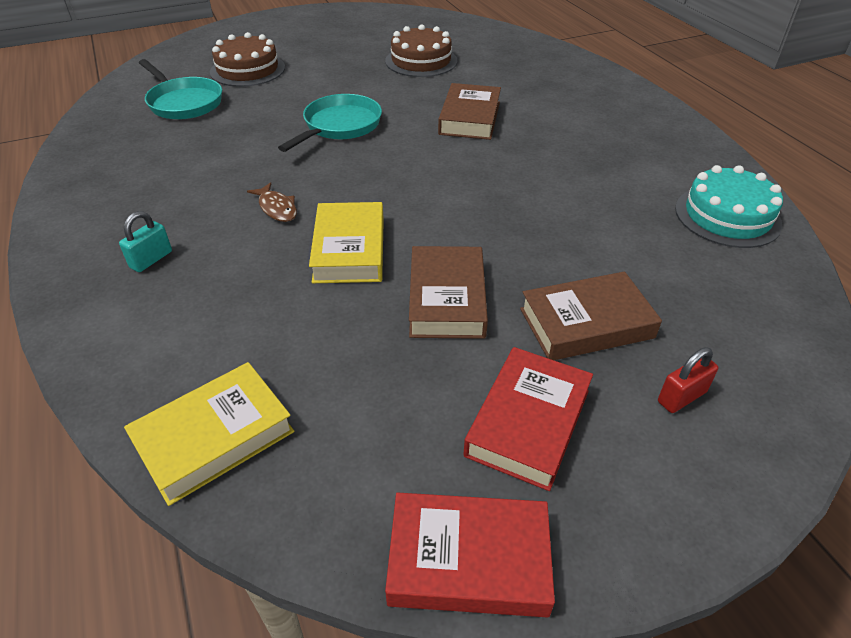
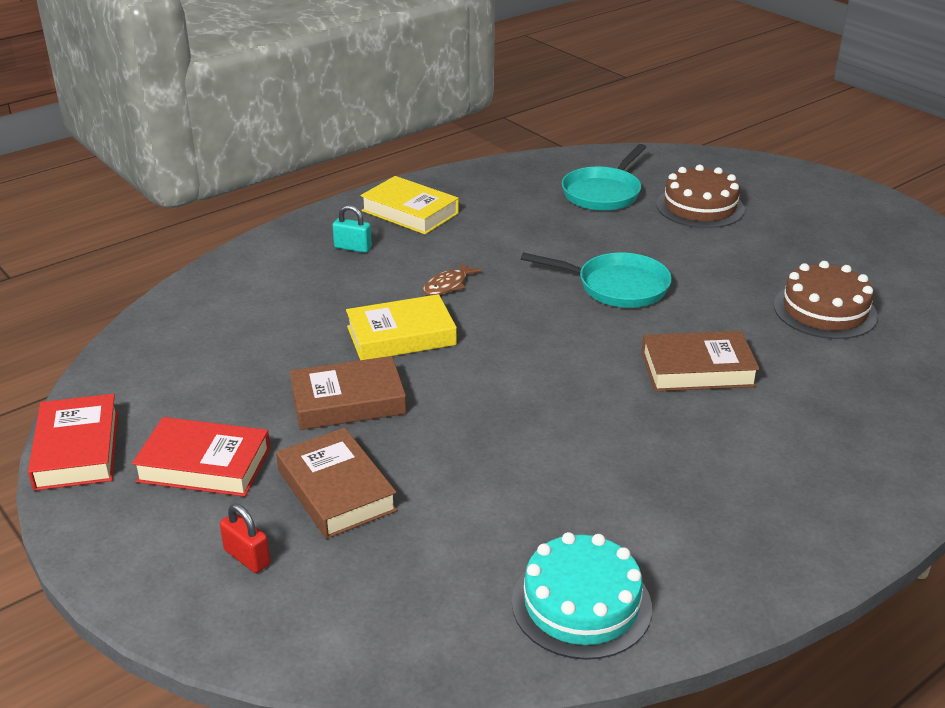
camera: 75 degrees right, 10 degrees down
(214, 437) = (174, 324): yellow book -> yellow book (410, 212)

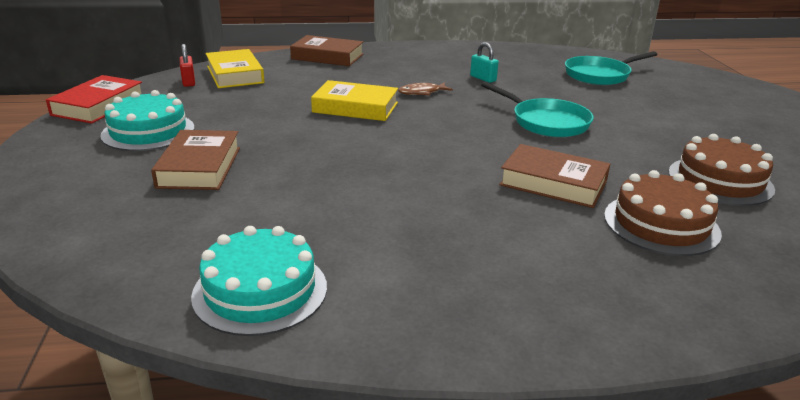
camera: 30 degrees right, 5 degrees down
(204, 465) = (148, 131): red book -> turquoise cake
(247, 557) = (98, 181): red padlock -> red padlock (188, 82)
(348, 401) = (274, 128): brown book -> brown book (327, 57)
(353, 247) = (386, 63): turquoise padlock -> turquoise padlock (483, 78)
(410, 212) = (446, 56): yellow book -> yellow book (235, 74)
(700, 207) = (673, 98): brown cake -> brown cake (661, 224)

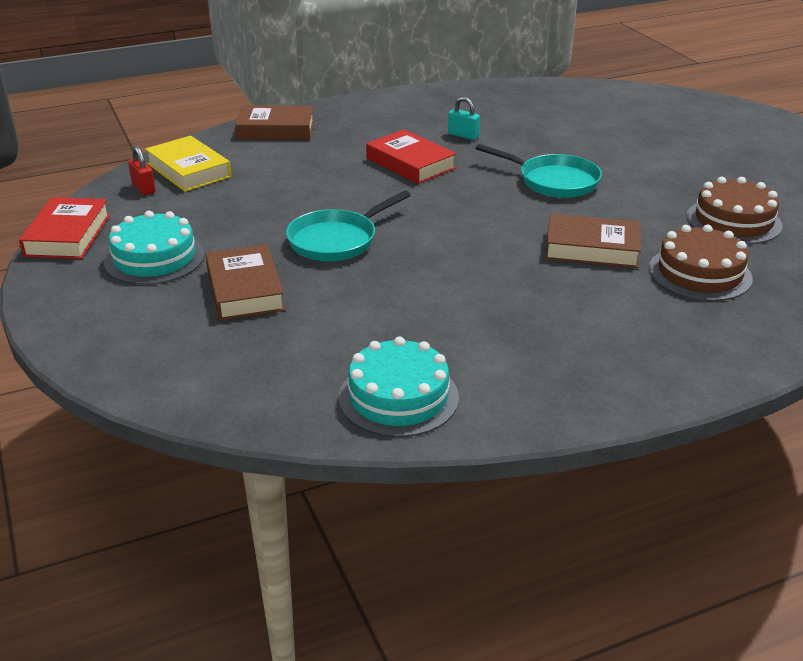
camera: 15 degrees left, 5 degrees up
(355, 107) = (353, 193): yellow book -> none
(422, 92) = (410, 163): brown fish -> red book
(600, 75) = (579, 113): turquoise pan -> turquoise pan (336, 240)

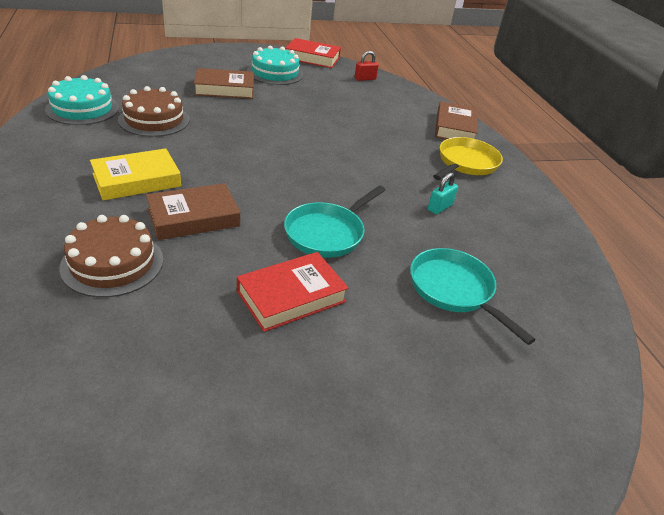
camera: 95 degrees right, 5 degrees up
(189, 170) = (388, 93): yellow book -> yellow book (137, 180)
(336, 240) = (268, 121): turquoise pan -> turquoise pan (454, 290)
(362, 124) = (466, 163): none -> yellow pan
(410, 163) = (382, 169): red book -> red book (291, 296)
(592, 248) = (193, 217): brown book -> brown book turned 45 degrees clockwise
(733, 221) = (191, 329): brown cake -> brown cake (154, 120)

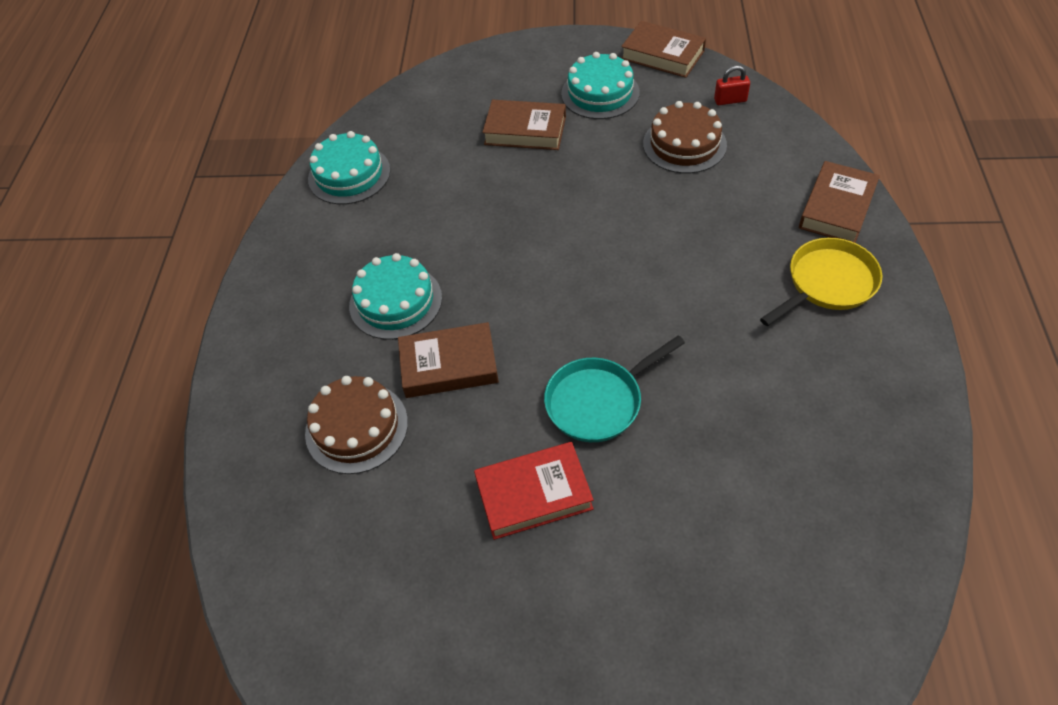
camera: 25 degrees right, 15 degrees up
(137, 180) = (395, 301): yellow book -> turquoise cake
(154, 120) = (428, 194): brown cake -> brown cake (684, 144)
(312, 58) = (662, 55): red book -> brown book
(440, 207) = (759, 367): turquoise padlock -> none
(454, 290) = (731, 507): turquoise pan -> none

